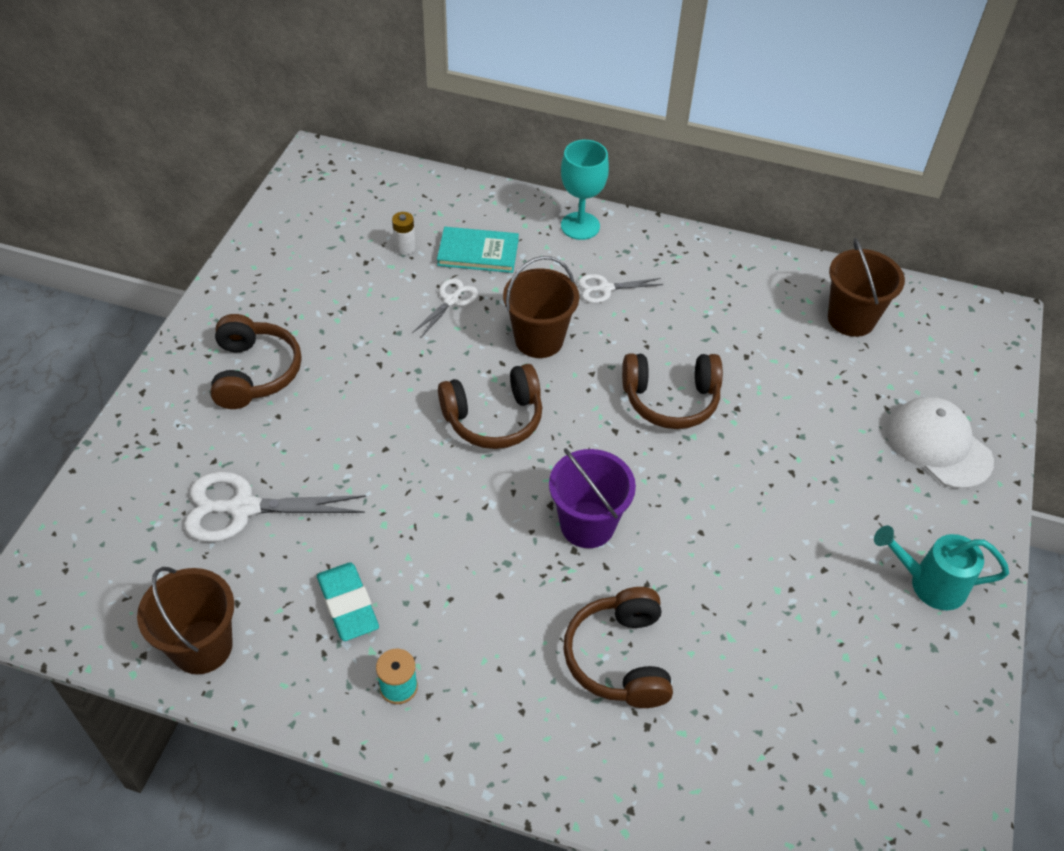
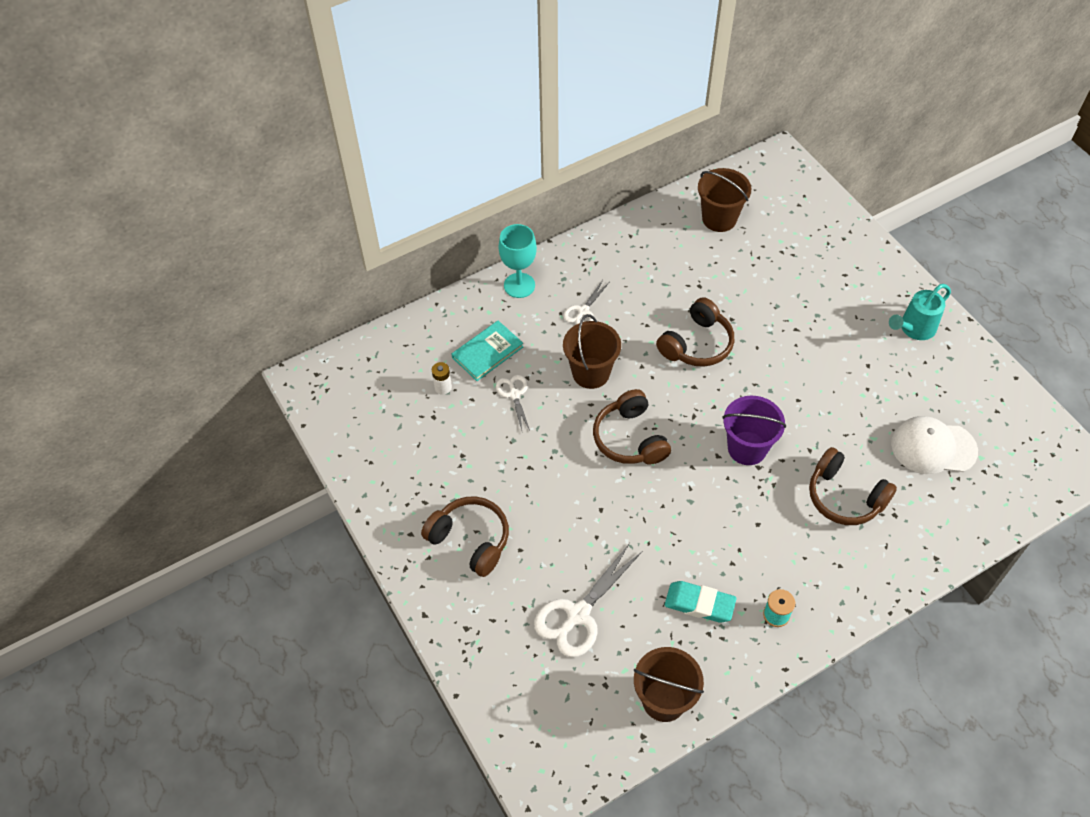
camera: 45 degrees left, 5 degrees up
(494, 418) = (630, 438): brown headphones -> brown headphones turned 135 degrees clockwise
(939, 445) = (837, 253): white cap -> white cap (933, 447)

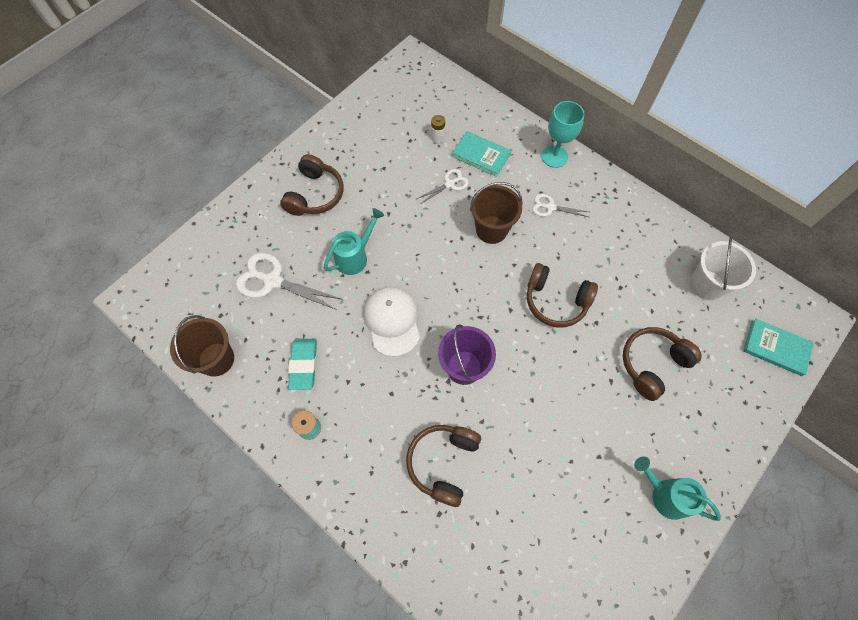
camera: 70 degrees right, 10 degrees up
(576, 517) = (355, 257): none -> turquoise watering can
(630, 438) = (439, 274): brown headphones -> brown headphones (652, 364)
(719, 219) = (706, 285): brown bucket -> white bucket
(798, 195) = (776, 348): none -> turquoise book
(933, 447) = (528, 539): white cap -> white cap (392, 321)

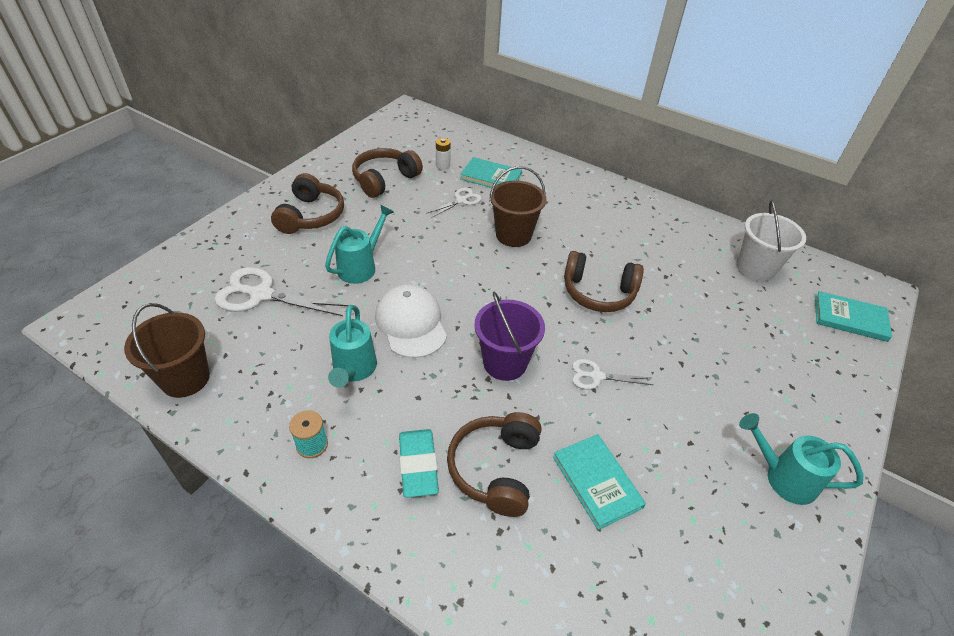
camera: 10 degrees left, 20 degrees down
(303, 365) = (302, 376): turquoise eraser -> turquoise eraser (418, 465)
(343, 363) = (353, 370): none -> turquoise watering can
(518, 482) = (597, 482): none -> turquoise book
(550, 207) = (572, 214): white scissors -> white scissors (596, 376)
(554, 156) = (567, 175): turquoise goblet -> none
(652, 364) = (723, 343): brown headphones -> brown headphones (384, 180)

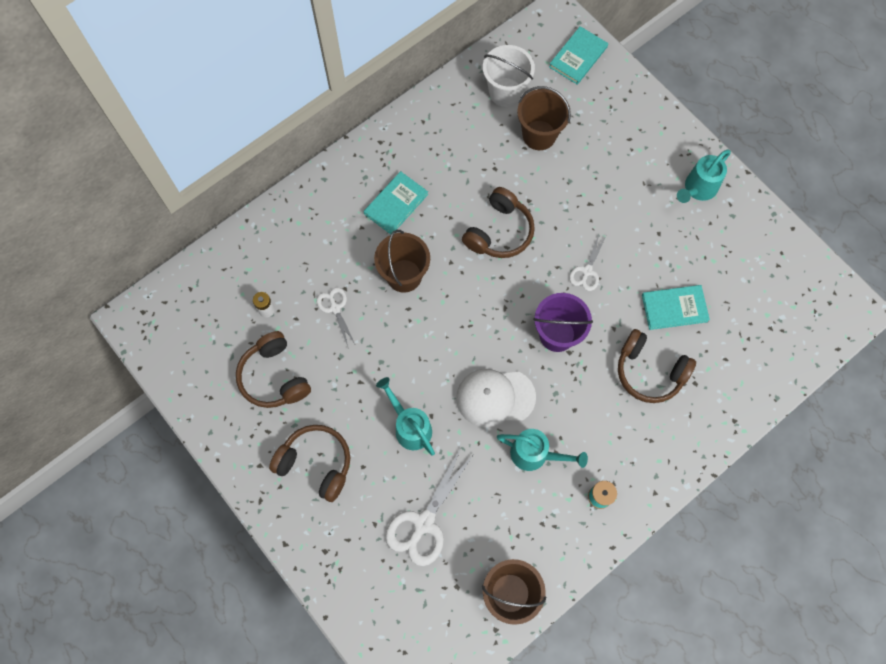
camera: 70 degrees left, 25 degrees up
(418, 465) = (634, 424): turquoise eraser -> none
(491, 177) = (303, 266): turquoise book -> turquoise book (396, 204)
(730, 303) = (539, 135): none -> brown bucket

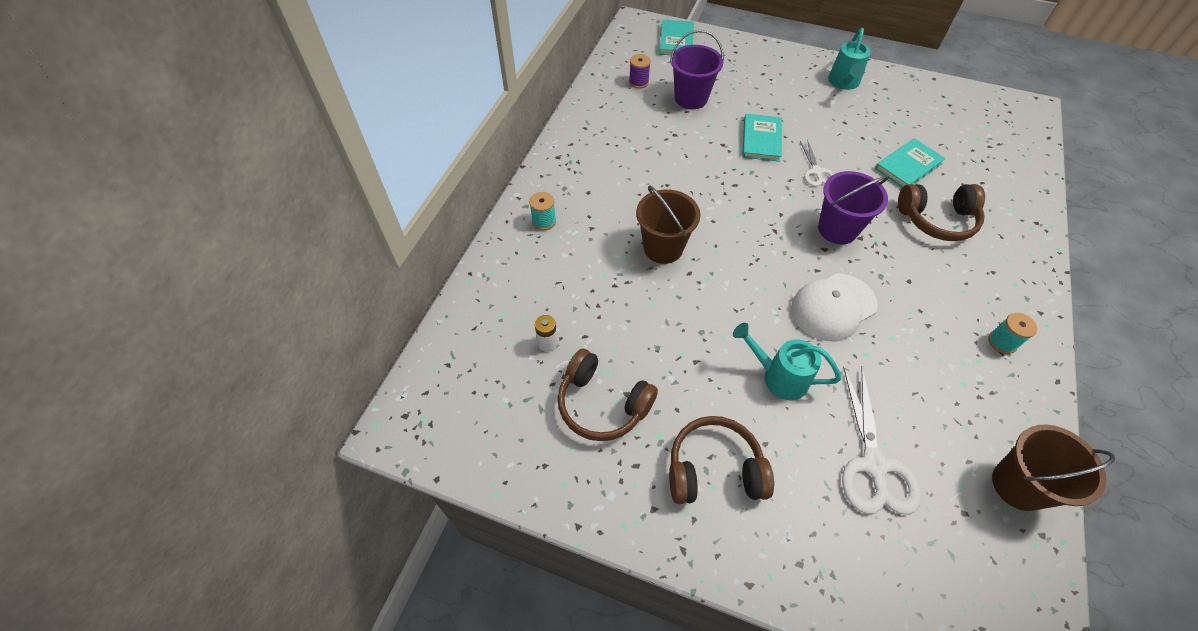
camera: 30 degrees left, 15 degrees down
(329, 201) = (544, 221): none -> turquoise spool
(335, 308) = (618, 307): white scissors -> none
(396, 204) = (609, 196): turquoise book -> turquoise book (761, 139)
(499, 232) = (718, 176): brown headphones -> none
(505, 92) = (638, 82): white bucket -> purple spool
(535, 454) = (913, 337): turquoise watering can -> none
(539, 135) = (691, 98): brown bucket -> purple bucket

